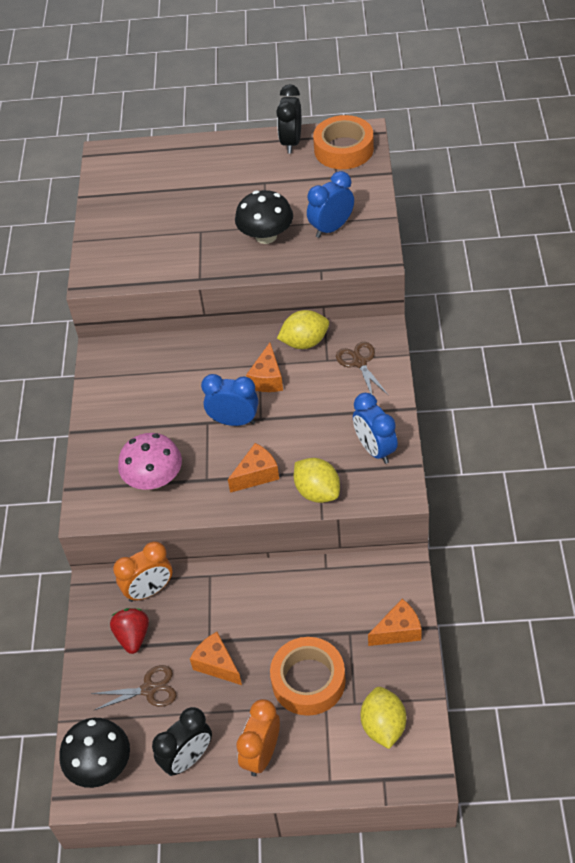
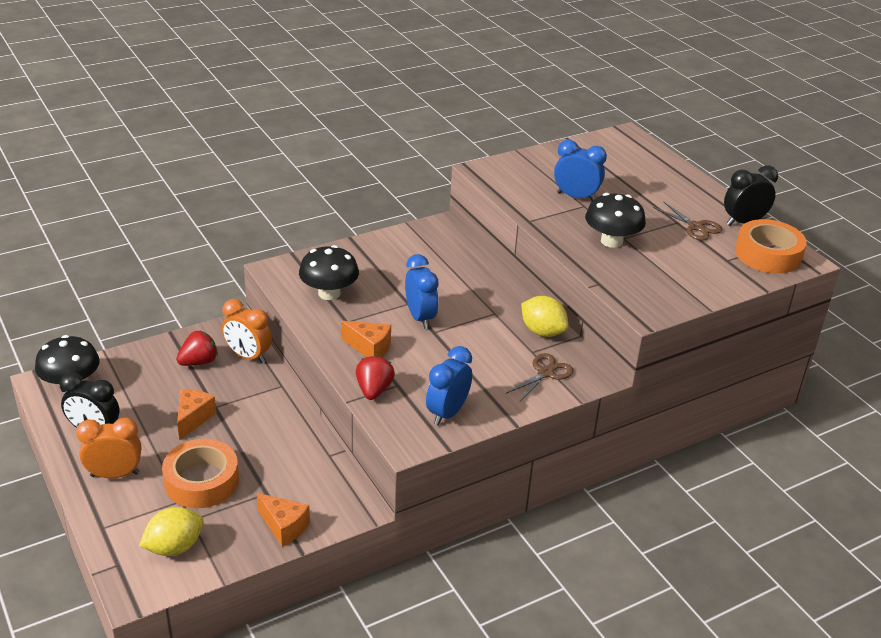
camera: 55 degrees right, 15 degrees down
(149, 689) = (152, 387): brown scissors -> brown scissors (695, 227)
(154, 479) = (329, 293): pink mushroom -> black mushroom
(267, 379) = (482, 322): orange cheese -> none
(317, 492) = (374, 390): yellow lemon -> red strawberry
(331, 228) = (657, 275): blue clock -> blue clock (576, 197)

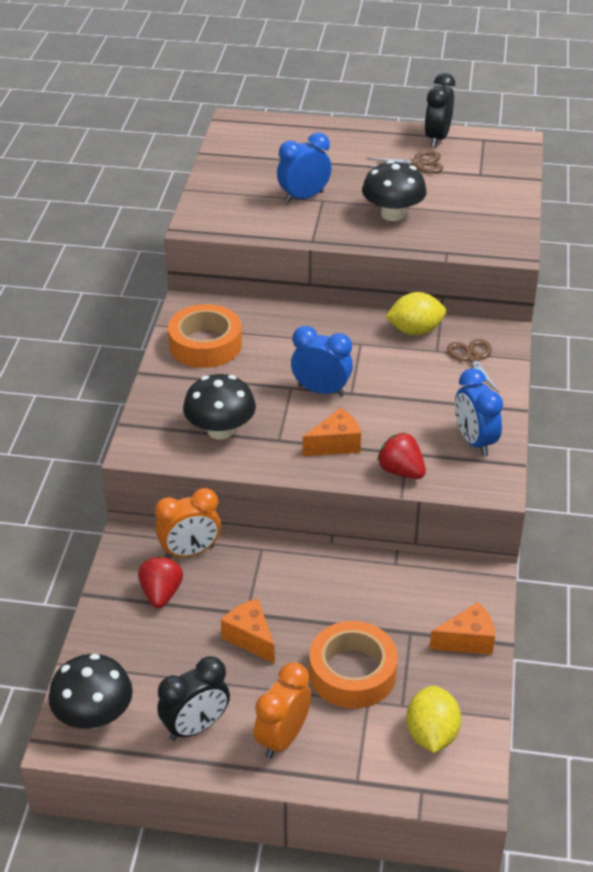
camera: 50 degrees left, 5 degrees up
(768, 254) = (493, 152): orange tape -> orange tape (205, 344)

